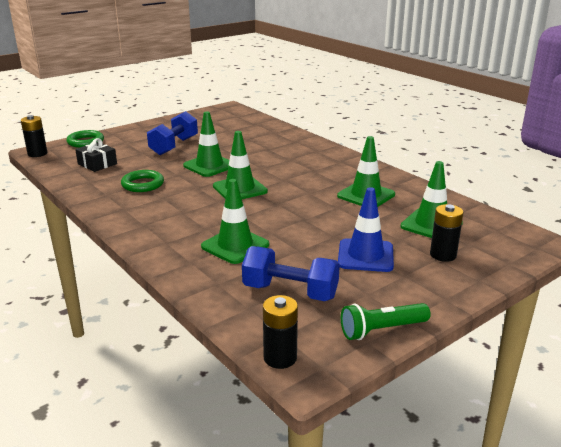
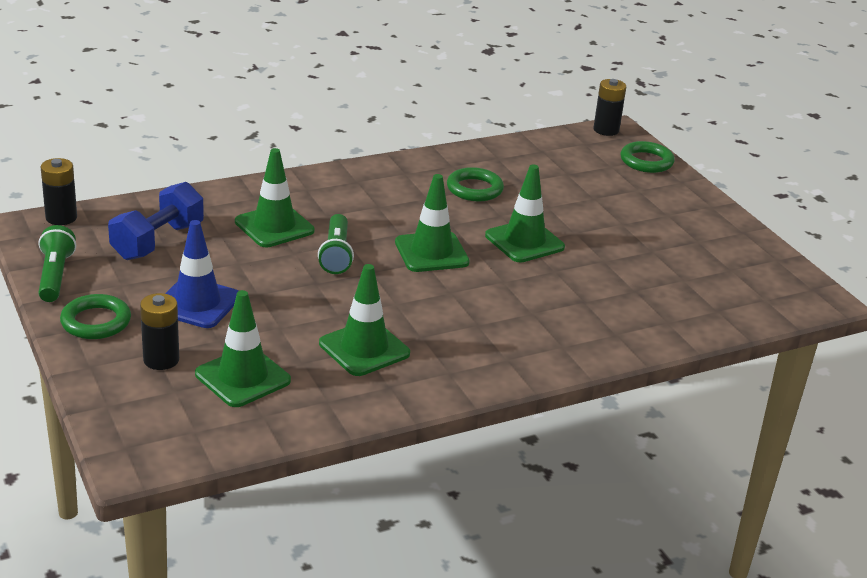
camera: 100 degrees right, 5 degrees up
(97, 164) = (556, 165): black gift -> none
(174, 146) = (614, 223): blue dumbbell -> none
(262, 217) = (336, 254): none -> green flashlight
(426, 291) = (96, 322): none -> green ring

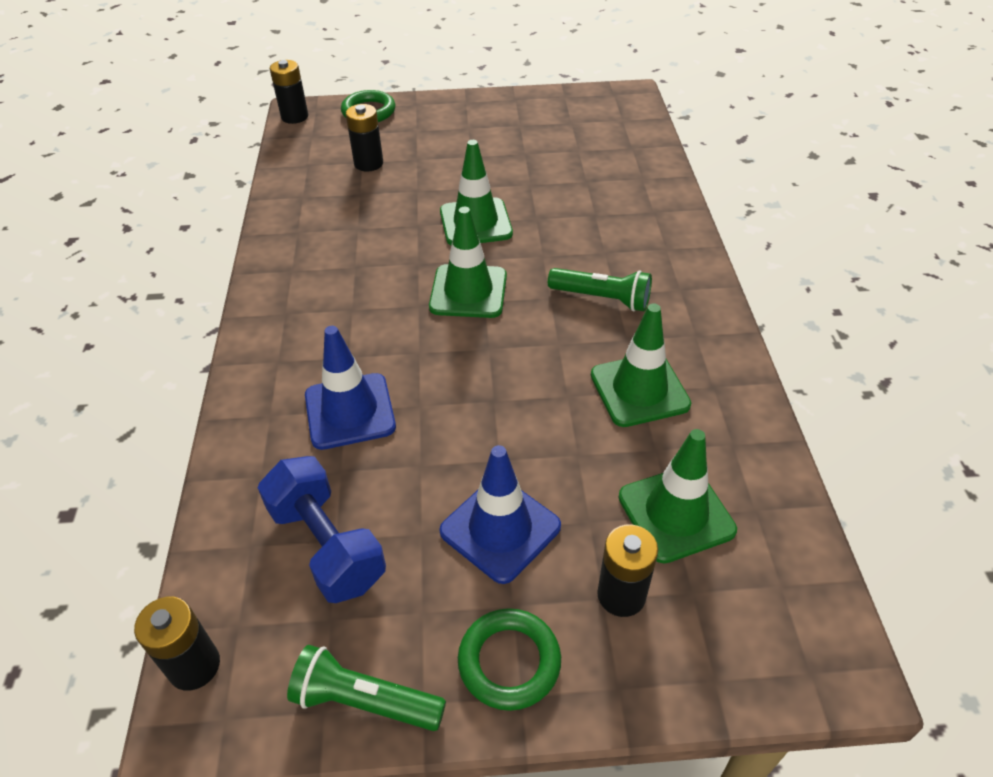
camera: 65 degrees left, 15 degrees up
(274, 226) = (350, 411): green traffic cone -> blue traffic cone
(336, 254) = (439, 368): green flashlight -> green flashlight (602, 298)
(474, 189) = (356, 229): green ring -> none
(567, 177) = (368, 163): none -> black battery

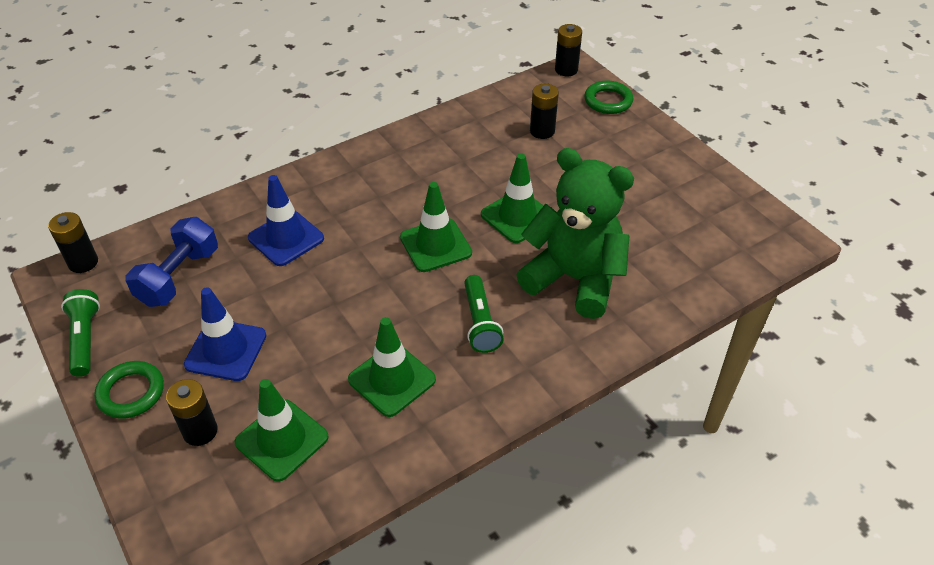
camera: 60 degrees right, 0 degrees up
(588, 219) = (574, 279): none -> green teddy bear

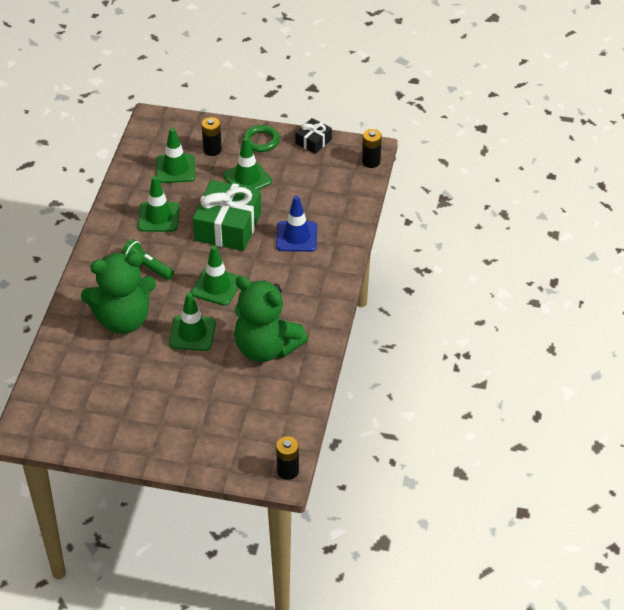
camera: 135 degrees right, 0 degrees up
(85, 339) = (313, 141): green flashlight -> black gift
(179, 277) = (317, 187): blue dumbbell -> none
(226, 350) = (247, 178): blue traffic cone -> green traffic cone
(333, 304) = (228, 226): none -> green gift
(465, 159) = (266, 348): none -> green teddy bear
(542, 131) = (244, 403): black battery -> none
(608, 101) = (228, 462): green ring -> none

